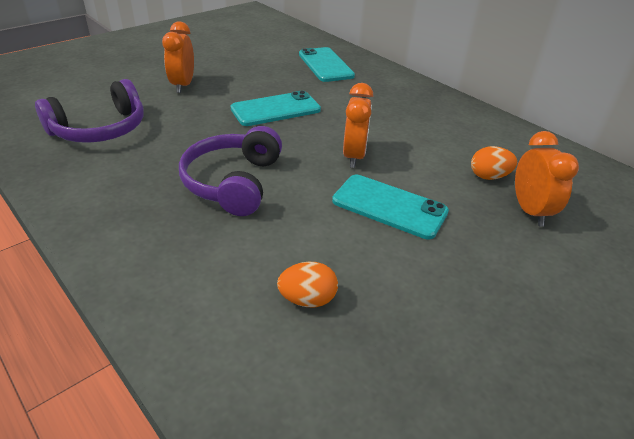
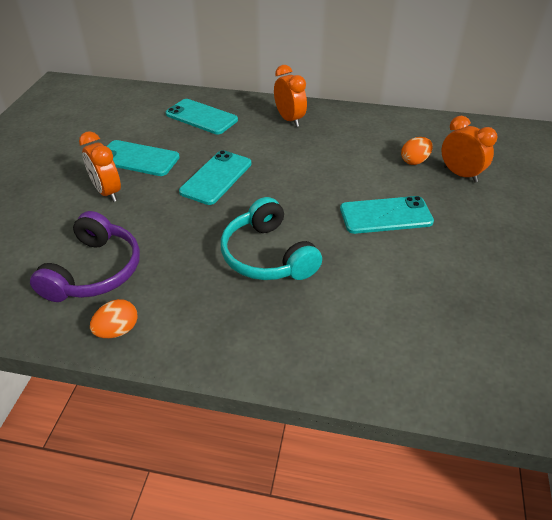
camera: 35 degrees left, 5 degrees up
(234, 182) = (268, 255): purple headphones -> turquoise headphones
(236, 73) = (138, 158): none -> turquoise phone
(307, 299) = (416, 307): orange egg -> orange egg (118, 330)
(354, 156) = (320, 189): orange clock -> orange clock (289, 119)

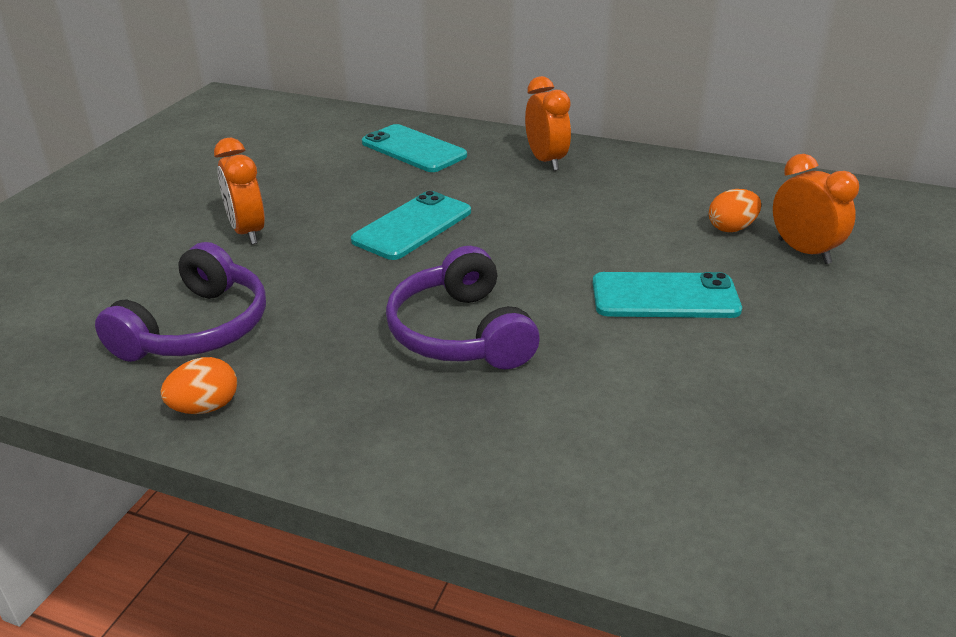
camera: 10 degrees right, 10 degrees down
(138, 158) = (305, 194): turquoise phone -> none
(268, 255) = (461, 333): turquoise headphones -> purple headphones

